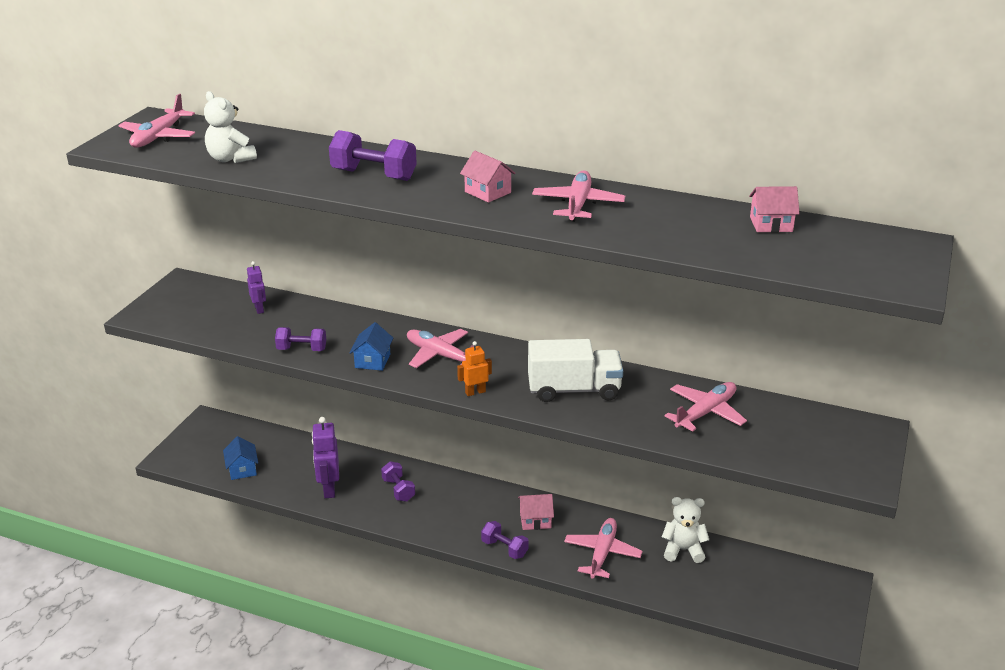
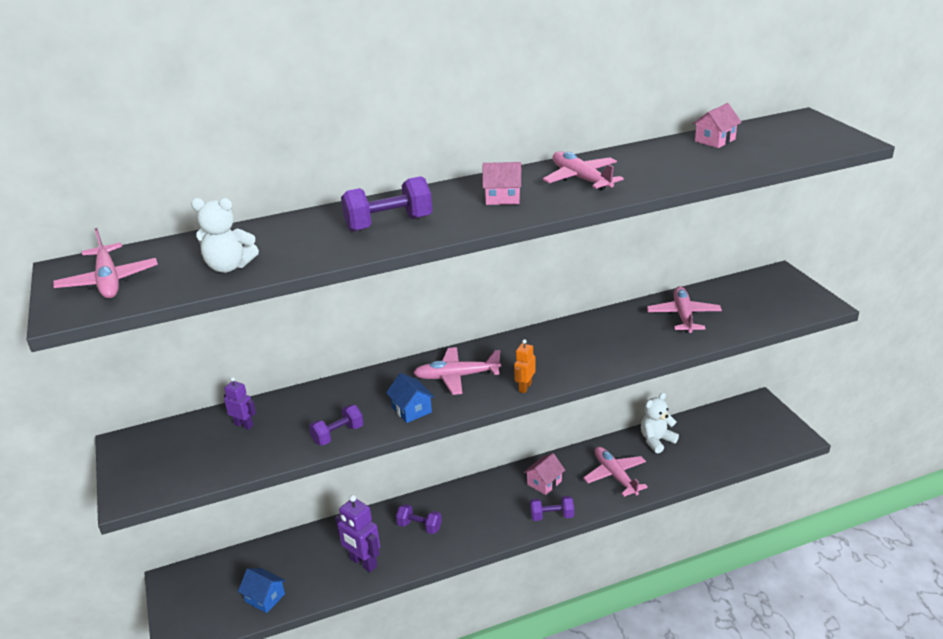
camera: 40 degrees left, 0 degrees up
(573, 390) = (585, 347): white truck -> none

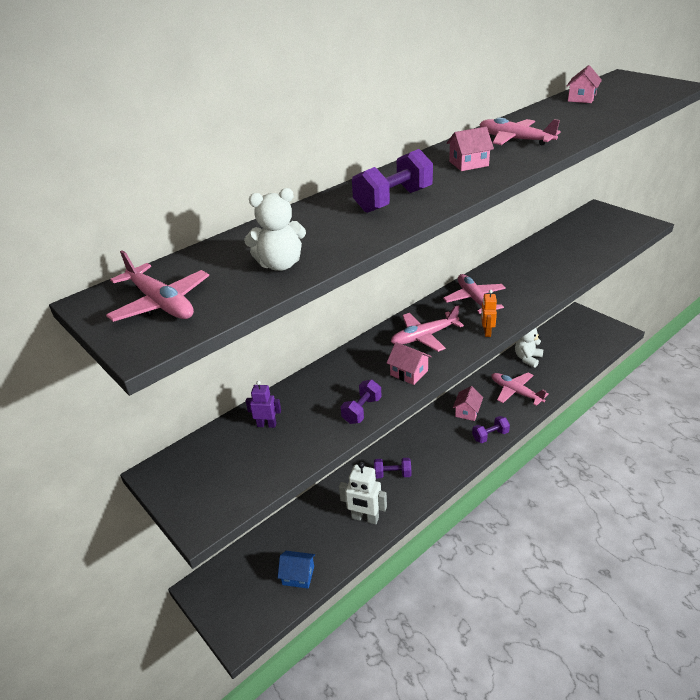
camera: 20 degrees left, 5 degrees up
(363, 563) = (365, 518): purple robot -> white robot
(411, 410) = (409, 373): blue house -> pink house
(683, 316) = (559, 252): pink plane -> pink plane (475, 299)

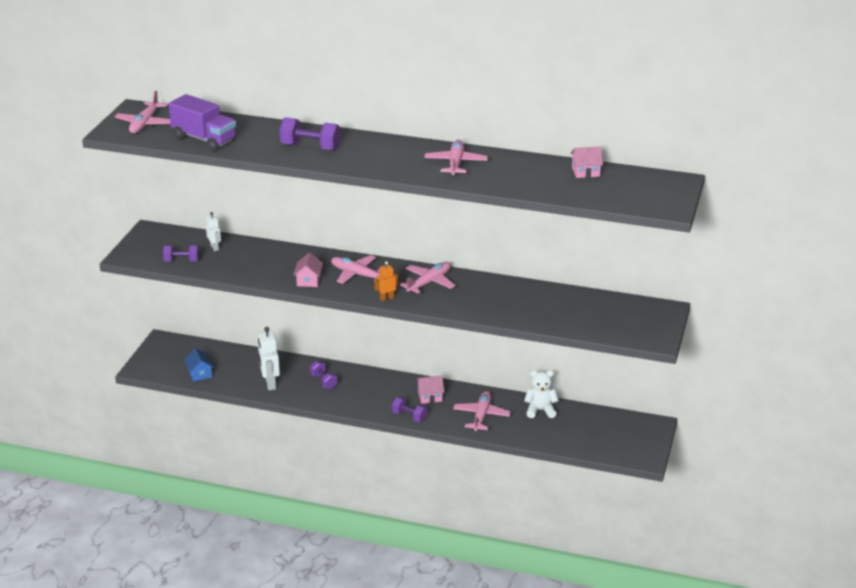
camera: 55 degrees right, 5 degrees down
(266, 424) = (215, 248): purple robot -> white robot
(280, 264) = (204, 139): white teddy bear -> purple truck
(362, 410) = (254, 275): purple dumbbell -> purple dumbbell (182, 261)
(468, 163) = (393, 157): pink house -> none

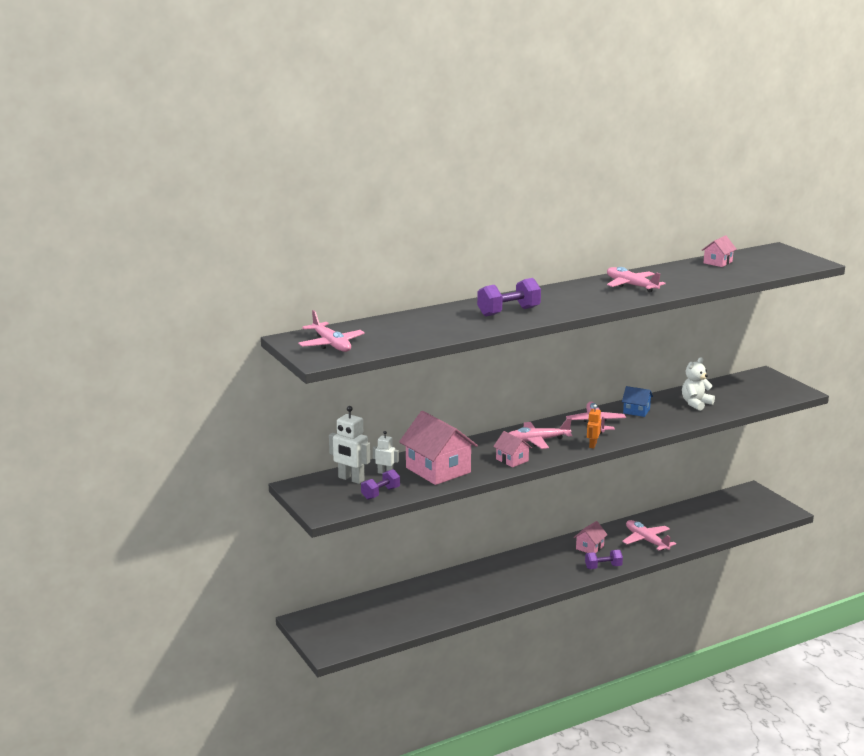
camera: 45 degrees left, 10 degrees down
(200, 373) = (388, 626): blue house -> blue house (636, 411)
(204, 139) = (412, 336): purple truck -> none
(248, 263) = (438, 470): none -> pink house
(270, 383) = (460, 602): white robot -> white robot (351, 479)
(323, 381) = (497, 578): purple dumbbell -> none
(540, 410) = (673, 517): white teddy bear -> white teddy bear (696, 404)

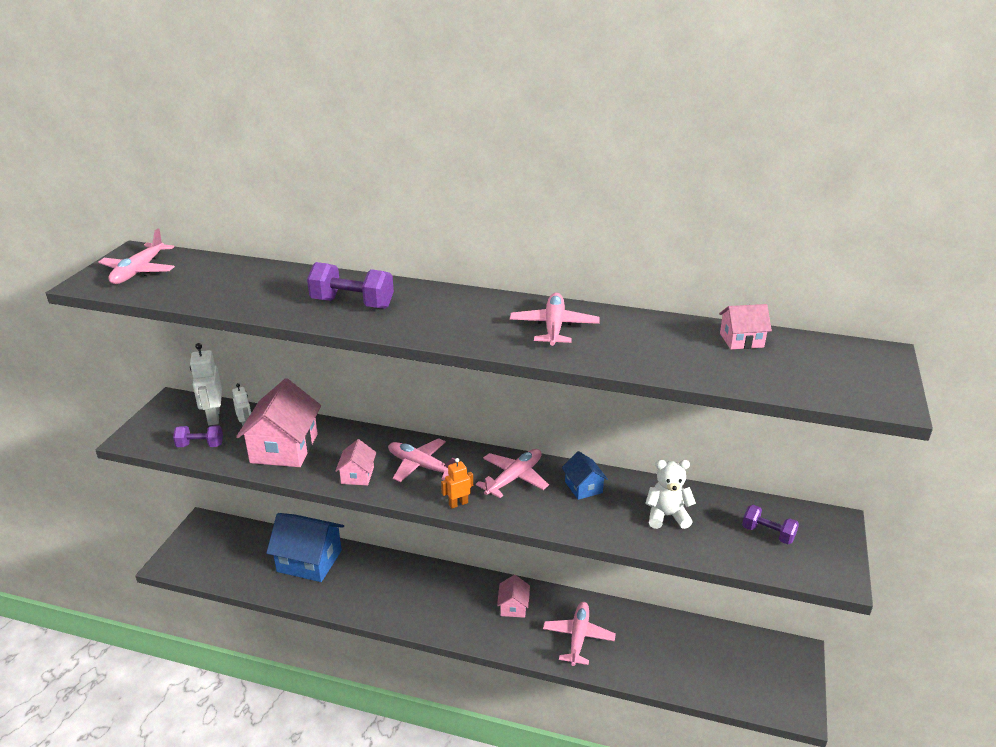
camera: 45 degrees right, 10 degrees up
(426, 595) = (309, 561): none -> blue house
(589, 547) = (513, 606): pink house -> pink house turned 75 degrees counterclockwise
(603, 567) = (488, 638): purple dumbbell -> purple dumbbell (768, 534)

